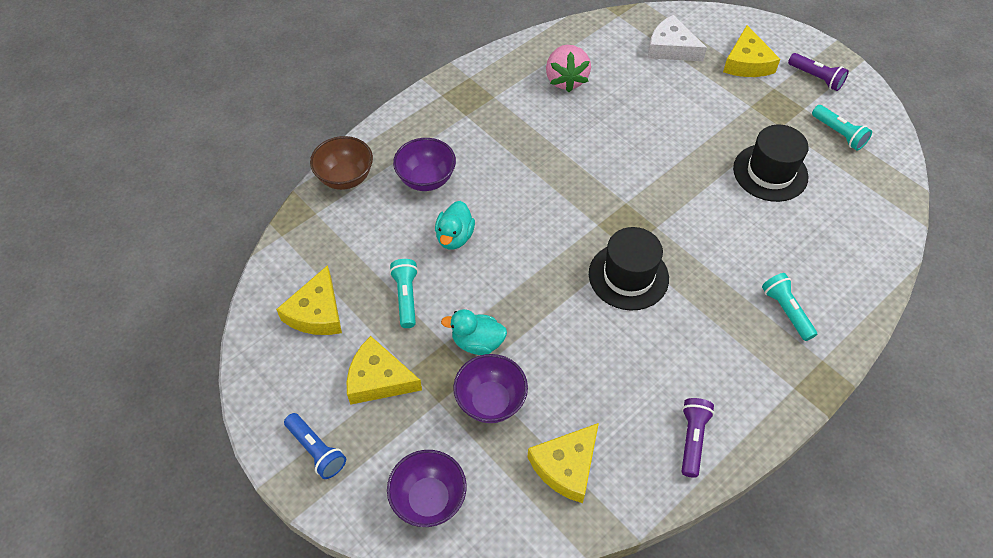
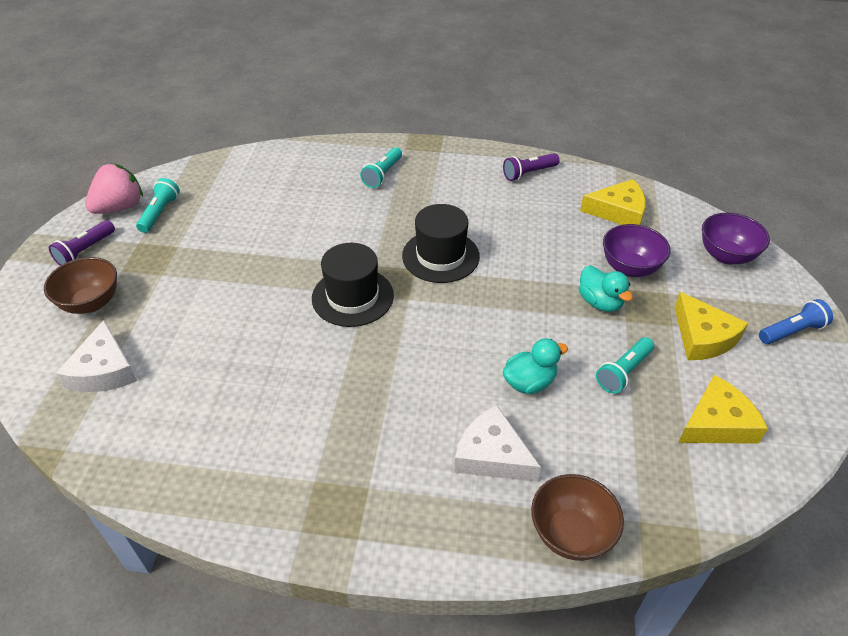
camera: 130 degrees left, 10 degrees down
(316, 450) = (792, 331): blue flashlight -> blue flashlight turned 60 degrees clockwise
(426, 179) = (492, 455): purple bowl -> white cheese
(566, 80) = (230, 430): pink strawberry -> pink strawberry (120, 207)
(747, 62) = (91, 303): yellow cheese -> brown bowl
(770, 172) = (245, 231): black hat -> black hat (352, 297)
(816, 78) = (85, 251): purple flashlight -> purple flashlight turned 150 degrees counterclockwise

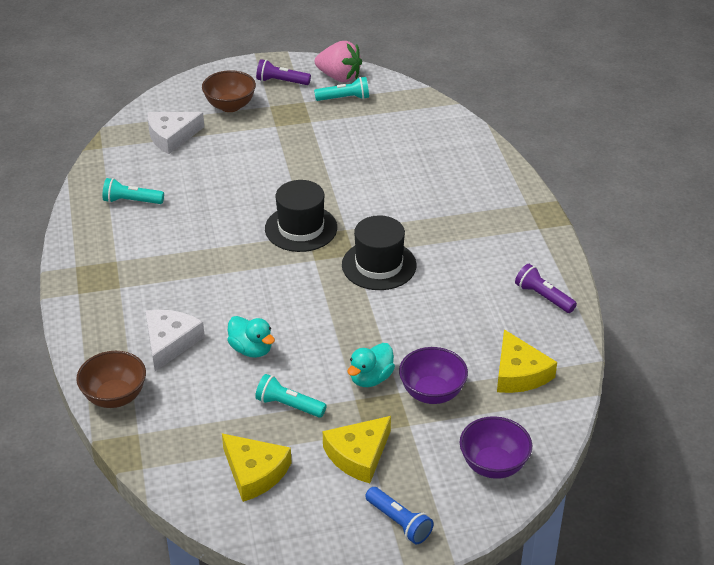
camera: 70 degrees right, 5 degrees down
(382, 174) = (475, 201): turquoise flashlight -> turquoise flashlight (131, 201)

